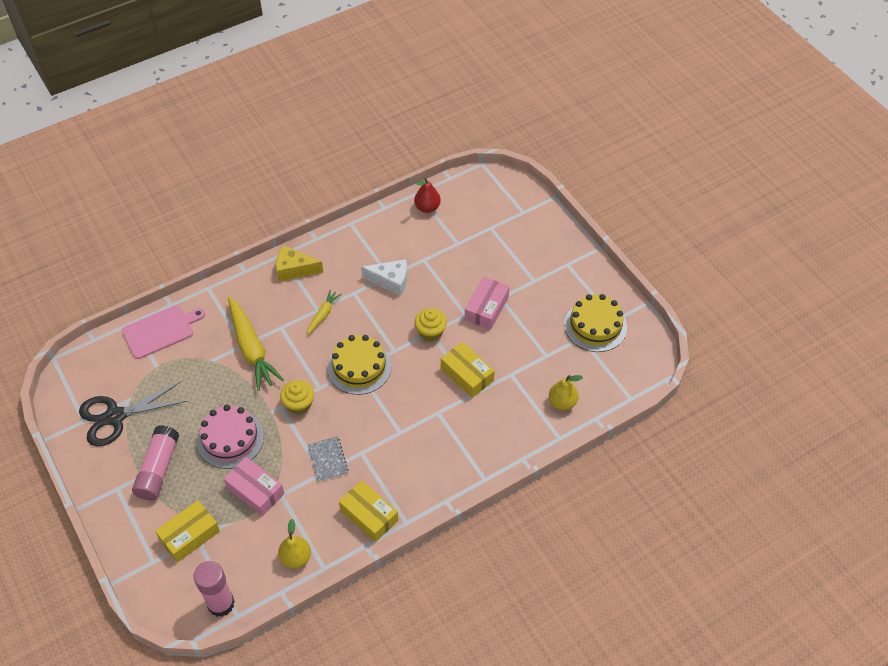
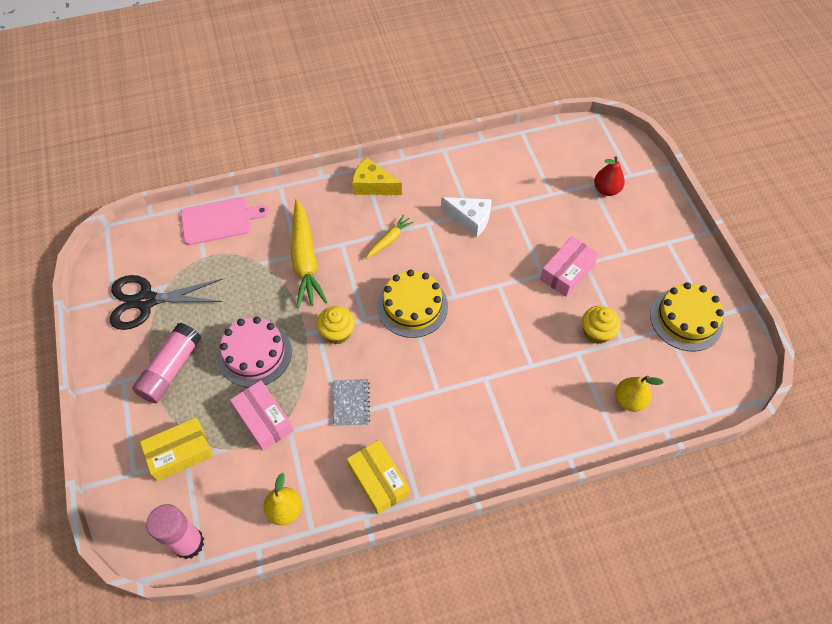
camera: 15 degrees right, 5 degrees up
(427, 207) = (528, 149): red pear -> red pear (606, 189)
(430, 332) = (499, 284): yellow cupcake -> yellow cupcake (596, 332)
(467, 374) = (528, 342): yellow box -> none

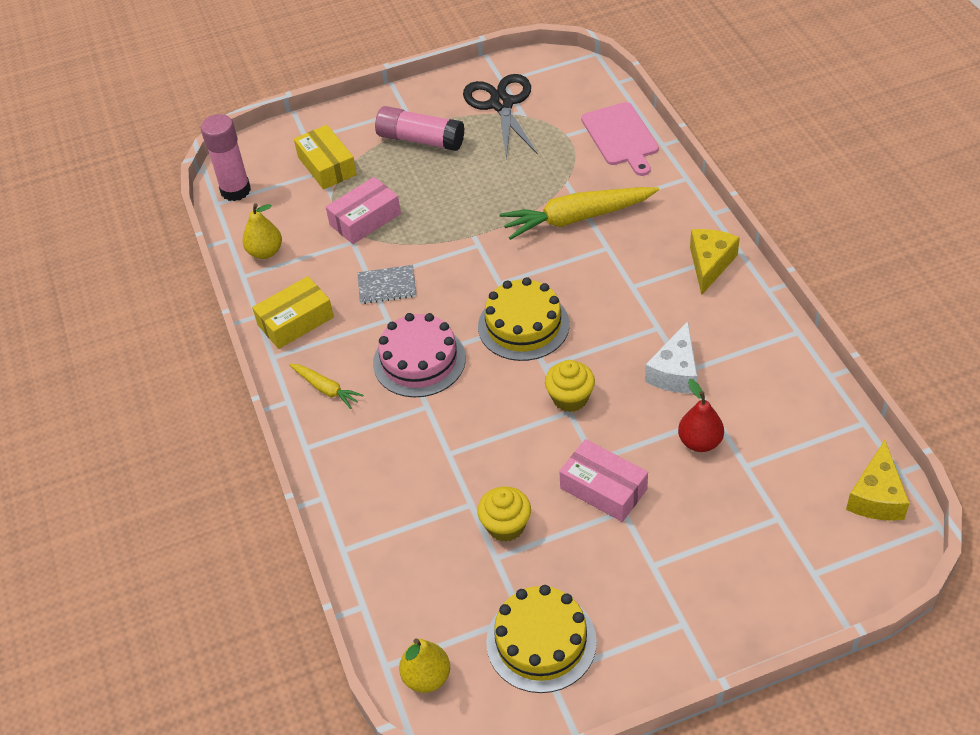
camera: 90 degrees right, 10 degrees down
(254, 353) = (444, 198): pink cake -> pink cake (419, 360)
(337, 333) = (478, 261): yellow cupcake -> yellow cupcake (570, 398)
(389, 240) = (622, 291): yellow carrot -> yellow carrot (326, 389)
(577, 137) = (876, 496): none -> yellow cheese
(606, 189) = (772, 538): red pear -> red pear (700, 442)
(629, 400) = (403, 564): yellow pear -> yellow pear (426, 677)

